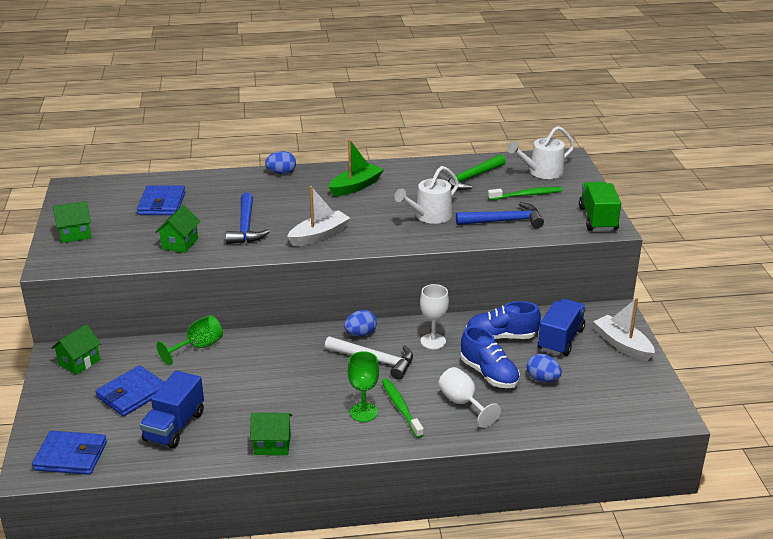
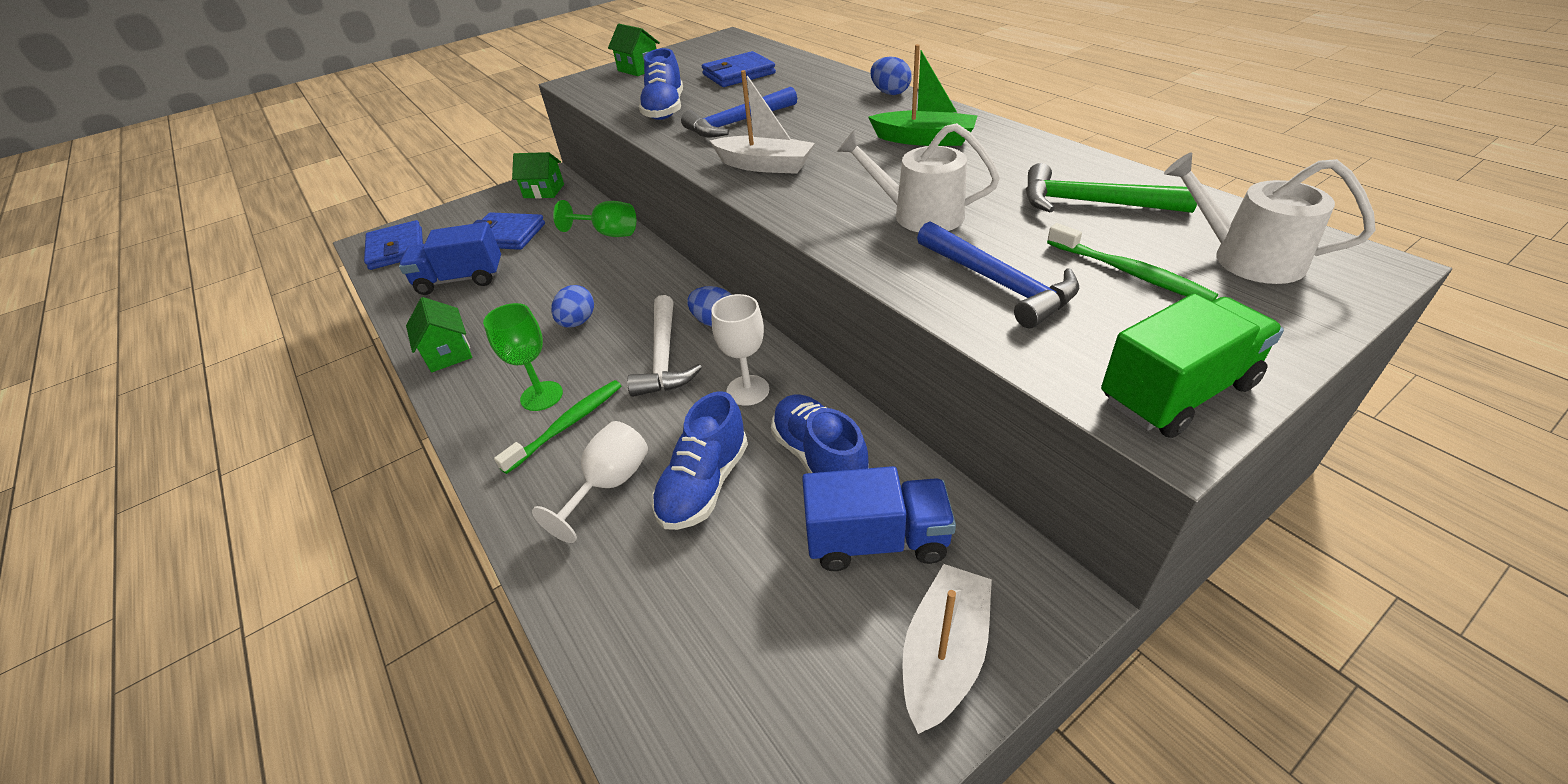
camera: 65 degrees right, 10 degrees up
(180, 243) = (665, 110): green house -> blue shoe
(542, 379) = (733, 562): blue egg -> blue egg (577, 322)

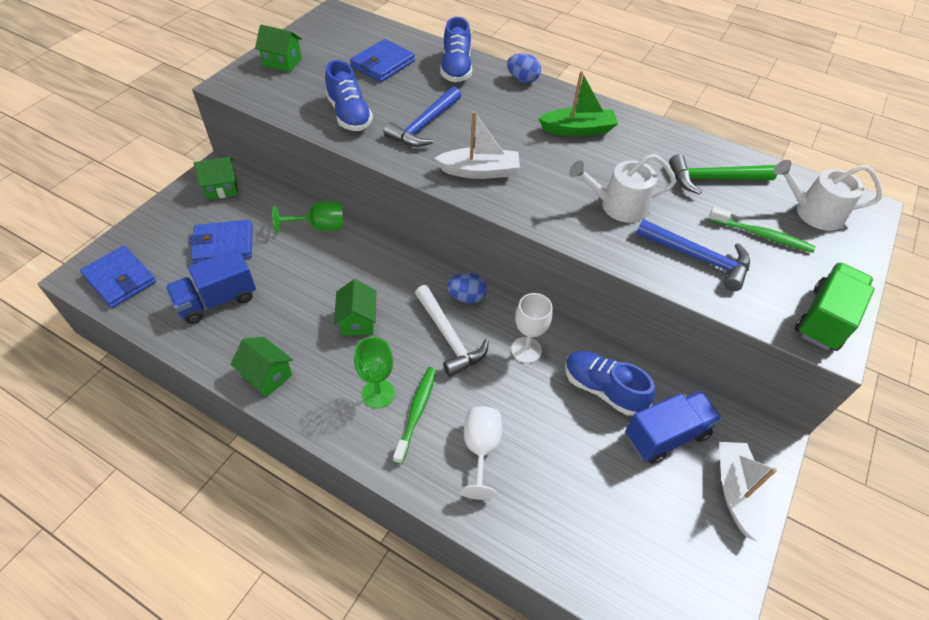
camera: 30 degrees left, 10 degrees up
(577, 322) = (358, 321): blue egg -> green house
(704, 485) = (543, 430): blue shoe -> blue shoe (456, 68)

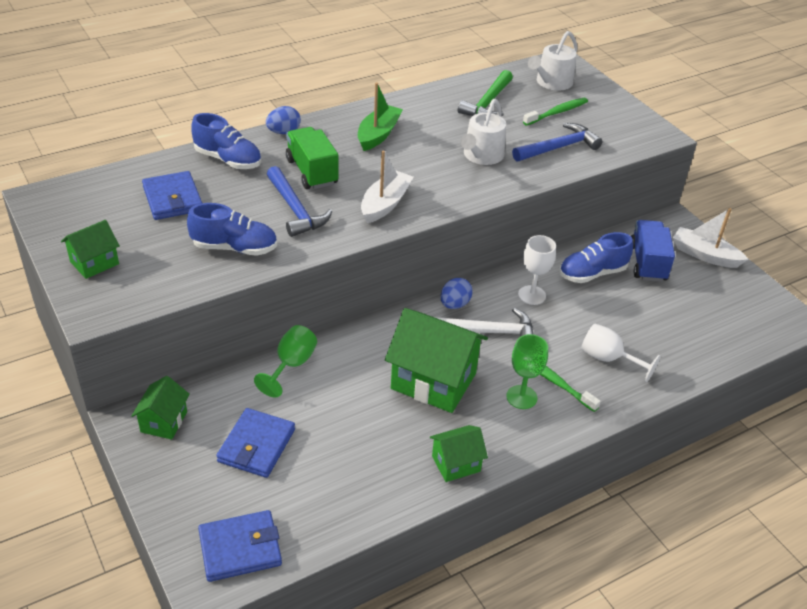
camera: 60 degrees left, 10 degrees down
(217, 300) = (334, 473): blue truck -> none
(358, 321) = (433, 381): green house -> green house, size x1.89
(824, 319) = (642, 128): green truck -> green truck (311, 172)

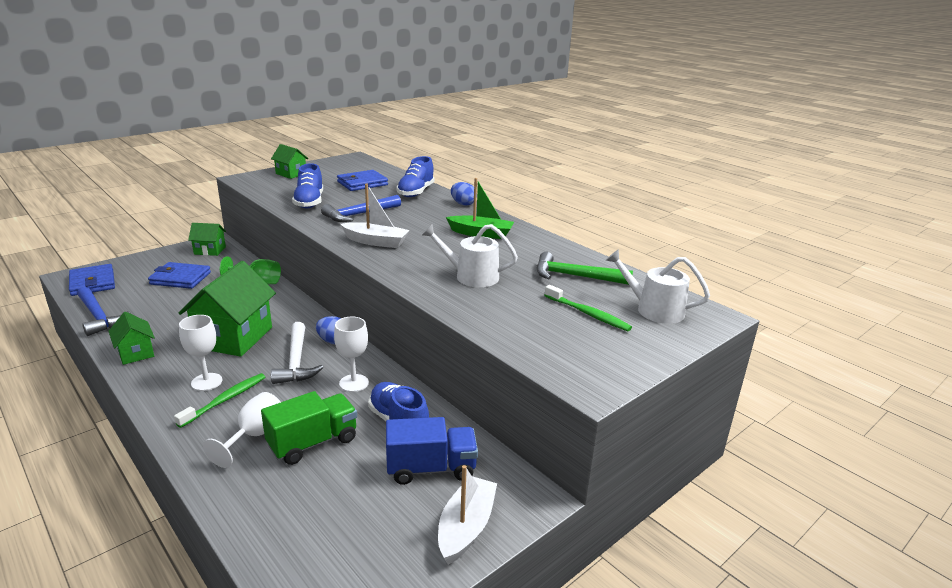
camera: 80 degrees right, 15 degrees down
(311, 172) = (411, 216): green truck -> green truck (313, 442)
(521, 397) = (206, 382): green goblet -> white goblet
(558, 148) = (512, 316): blue hammer -> blue hammer (98, 317)

